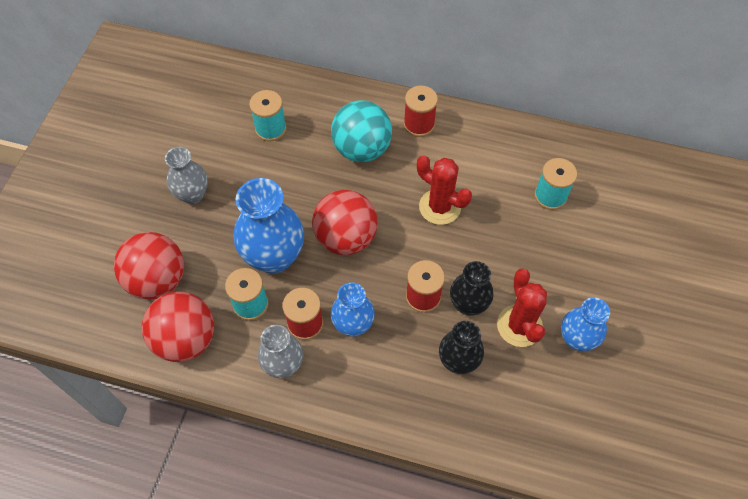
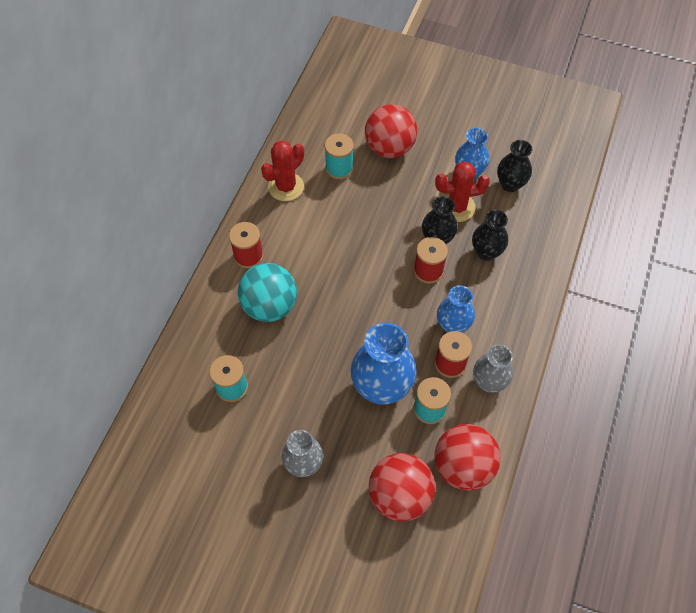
camera: 85 degrees left, 0 degrees up
(346, 238) = (366, 326): red ball -> red ball (389, 148)
(439, 207) = (341, 249): red cactus -> red cactus (286, 187)
(568, 391) = (510, 184): none -> black vase

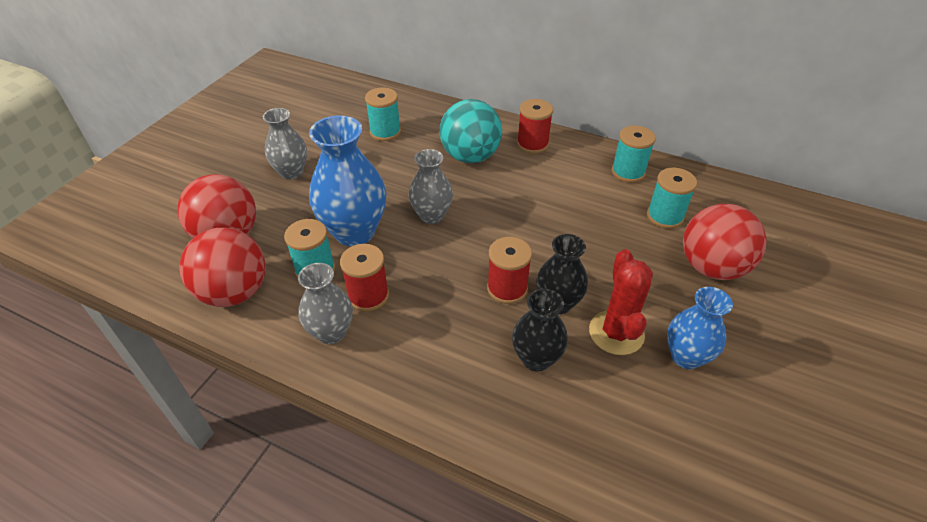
camera: 95 degrees right, 15 degrees down
(286, 187) = (628, 172): red cactus -> turquoise spool
(355, 329) = (431, 216): none -> grey vase
(452, 325) = (421, 304): blue vase -> none
(510, 184) = (672, 412): black vase -> none

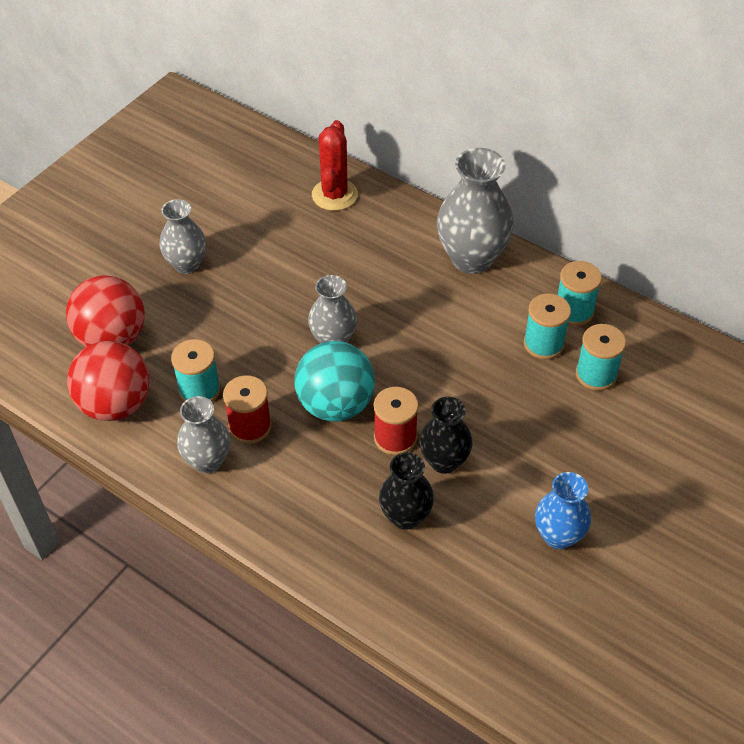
camera: 10 degrees right, 5 degrees up
(354, 232) = (246, 350): blue vase -> none
(385, 132) = (300, 220): turquoise spool -> turquoise spool (543, 344)
(470, 156) = (394, 267): turquoise ball -> turquoise ball (335, 405)
(532, 144) = (471, 258): red spool -> grey vase
(616, 333) = (495, 501): red cactus -> red cactus (334, 195)
(711, 267) = (625, 443): red ball -> none

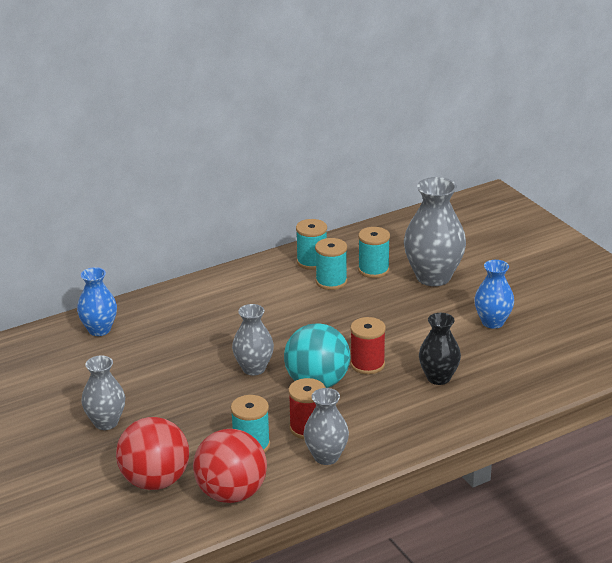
camera: 65 degrees left, 20 degrees down
(334, 195) = (99, 330): red cactus -> blue vase
(444, 461) = (403, 349): black vase -> none
(471, 258) = (226, 287): grey vase -> grey vase (433, 277)

